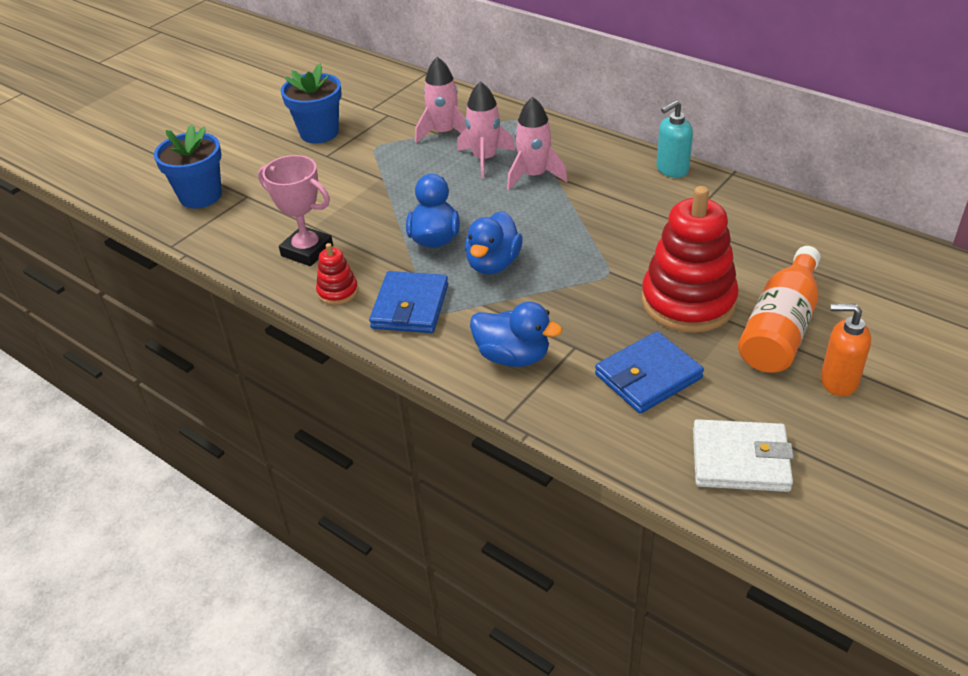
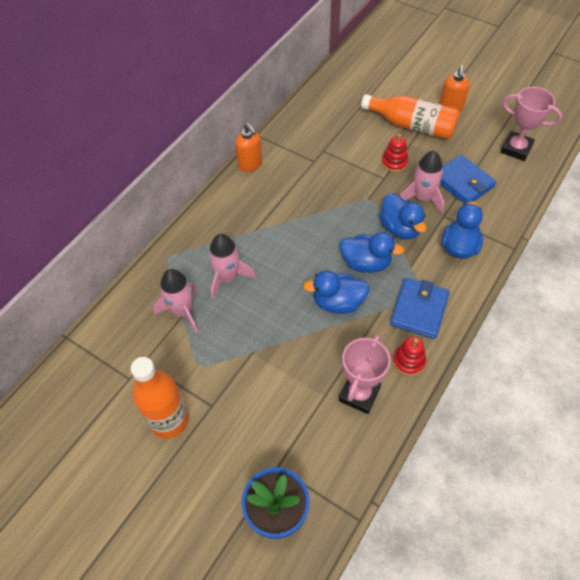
camera: 95 degrees left, 15 degrees up
(319, 133) = (169, 420): blue flower pot -> orange bottle
(410, 306) = (419, 310): blue wallet -> blue wallet turned 75 degrees counterclockwise
(534, 176) = (254, 243): pink rocket -> pink rocket (422, 198)
(552, 299) = (400, 228): none -> blue duck
(671, 170) = (250, 164): turquoise soap dispenser -> orange soap dispenser
(688, 302) = (394, 162): red stacking toy -> red stacking toy, size x0.46
(740, 460) = (516, 149): white wallet -> pink trophy

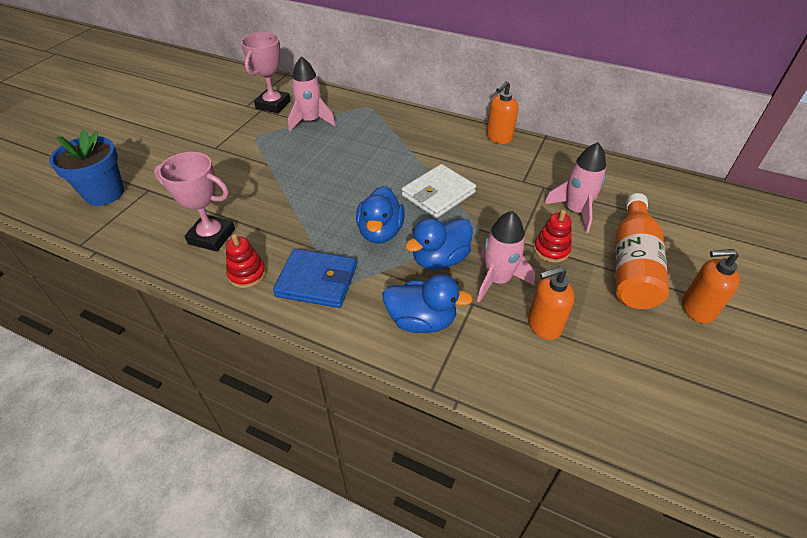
camera: 80 degrees right, 10 degrees down
(169, 420) = (205, 128): orange bottle -> none
(228, 277) = (350, 140): pink rocket -> pink rocket (575, 211)
(322, 218) = (438, 194): none -> white wallet
(338, 302) = (324, 214): blue duck -> none
(463, 182) = (543, 325): blue wallet -> orange soap dispenser
(516, 149) = (651, 400): pink trophy -> pink trophy (273, 105)

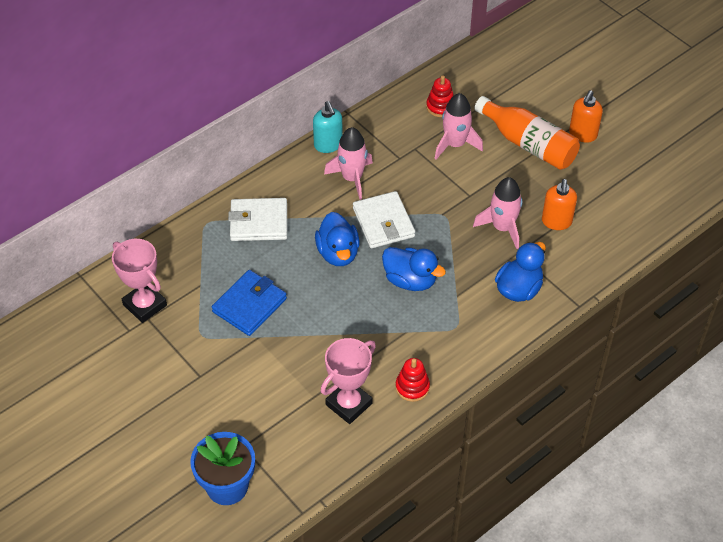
camera: 65 degrees left, 5 degrees up
(311, 121) = (202, 280): pink rocket -> pink rocket (352, 178)
(317, 281) = (445, 341): blue wallet -> blue wallet (249, 305)
(387, 129) = (259, 222): none -> white wallet
(440, 259) = (463, 253): blue duck -> blue duck (338, 253)
(499, 138) = (328, 145): orange soap dispenser -> turquoise soap dispenser
(551, 249) = (489, 181): red stacking toy -> red stacking toy (440, 107)

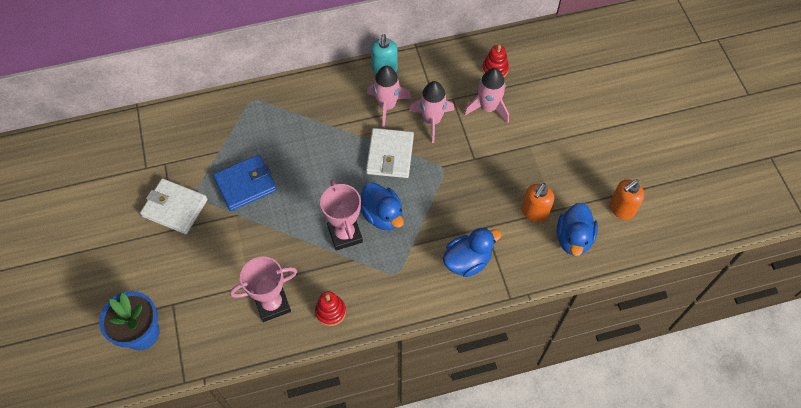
camera: 25 degrees right, 10 degrees up
(145, 305) = (169, 151): pink trophy -> pink trophy (345, 234)
(259, 222) = (292, 115): white wallet -> white wallet (175, 208)
(338, 253) = (339, 167): blue duck -> blue duck (573, 238)
(502, 227) = (485, 199): pink rocket -> pink rocket (432, 120)
(528, 144) = (550, 131): orange bottle -> none
(582, 134) = (602, 140): orange soap dispenser -> orange soap dispenser (621, 209)

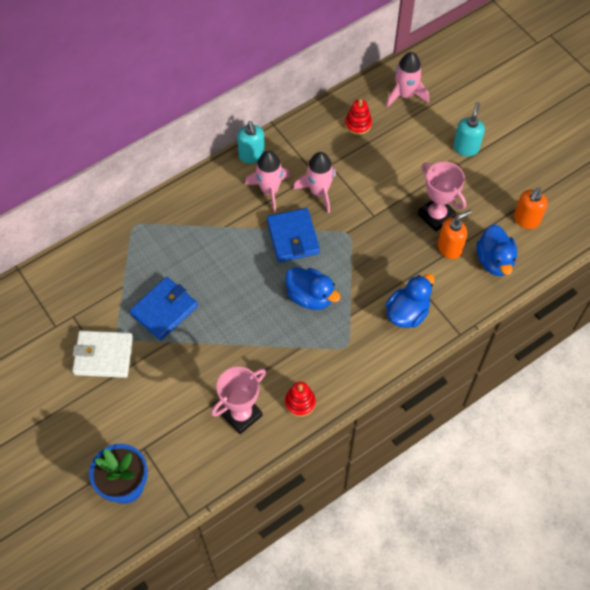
camera: 20 degrees left, 0 degrees up
(345, 234) = (282, 326): pink trophy -> pink trophy (436, 215)
(390, 155) = (293, 237): white wallet -> blue wallet
(488, 108) = (367, 163): pink rocket -> pink rocket (405, 95)
(534, 212) = (449, 248): orange soap dispenser -> orange soap dispenser turned 135 degrees counterclockwise
(589, 122) = (466, 148): none -> turquoise soap dispenser

